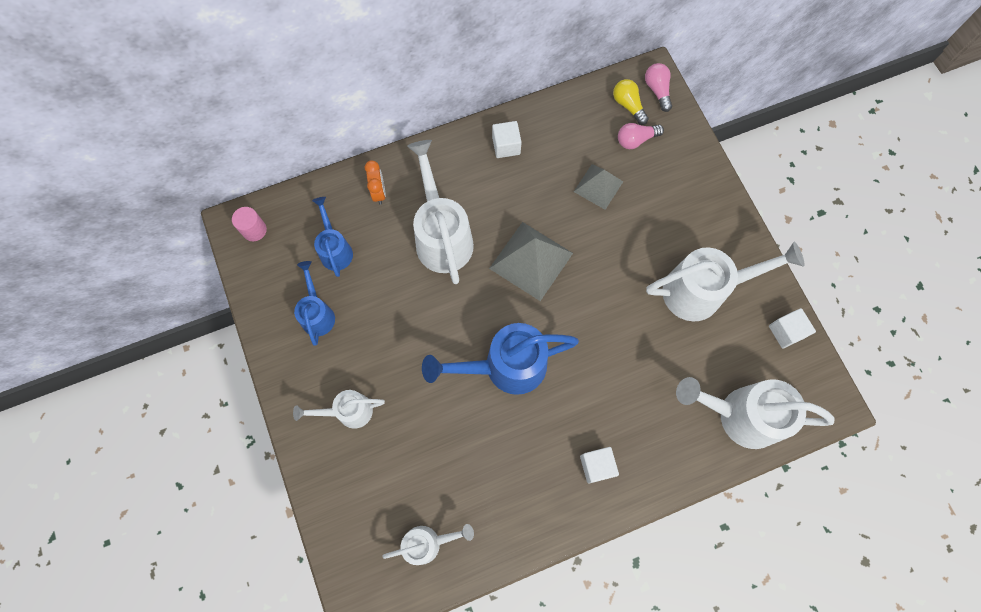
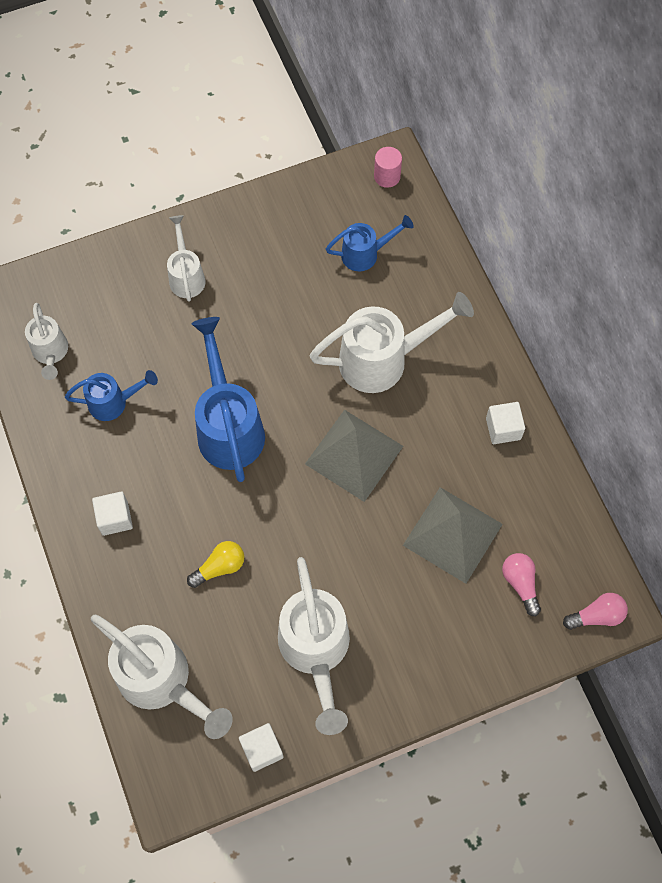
camera: 90 degrees right, 5 degrees down
(317, 314) = (292, 241): blue watering can -> blue watering can (113, 402)
(379, 192) = (436, 293): orange clock -> none
(598, 186) = (453, 534): grey pyramid -> grey pyramid, size x1.61
(628, 105) = (571, 577): yellow light bulb -> yellow light bulb (220, 567)
(740, 415) = (162, 681): white watering can -> white watering can turned 120 degrees clockwise

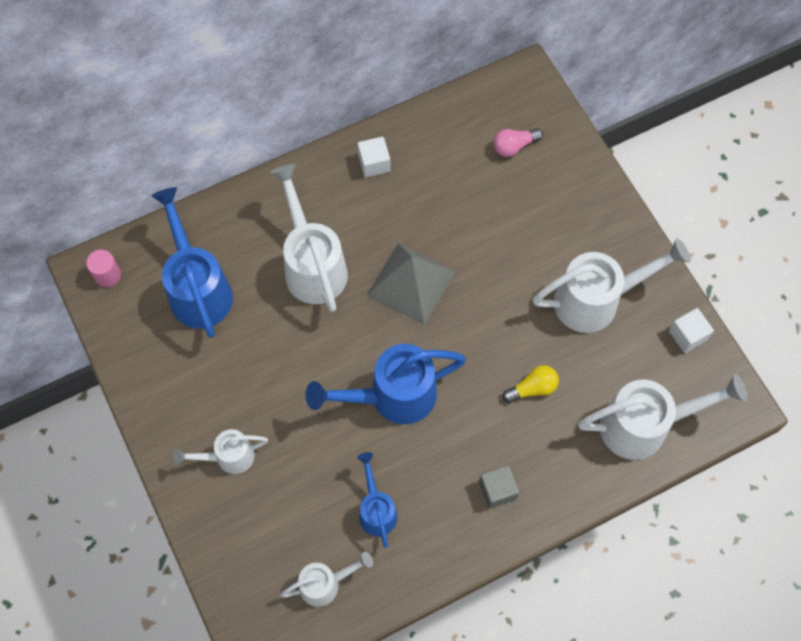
camera: 95 degrees left, 0 degrees up
(115, 518) = (497, 490): white cube -> grey cube
(162, 681) = (644, 425): white watering can -> white watering can turned 45 degrees clockwise
(220, 567) = (532, 388): yellow light bulb -> yellow light bulb turned 105 degrees clockwise
(365, 254) = (198, 288): blue watering can -> blue watering can, size x1.77
(453, 534) = (477, 199): grey pyramid -> none
(596, 616) = (533, 91): pink light bulb -> none

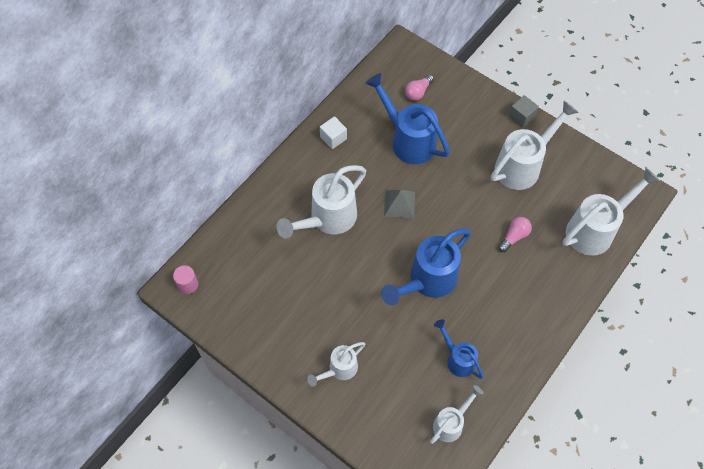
camera: 25 degrees left, 5 degrees down
(198, 288) = (257, 267): blue watering can -> blue watering can (408, 140)
(312, 265) = (328, 219): white watering can -> white watering can turned 90 degrees counterclockwise
(411, 283) = (399, 204): grey pyramid -> grey pyramid, size x0.62
(497, 490) = (528, 311): grey cube -> grey cube (521, 117)
(532, 388) = (514, 237): yellow light bulb -> pink light bulb
(687, 335) = (589, 164): white cube -> none

